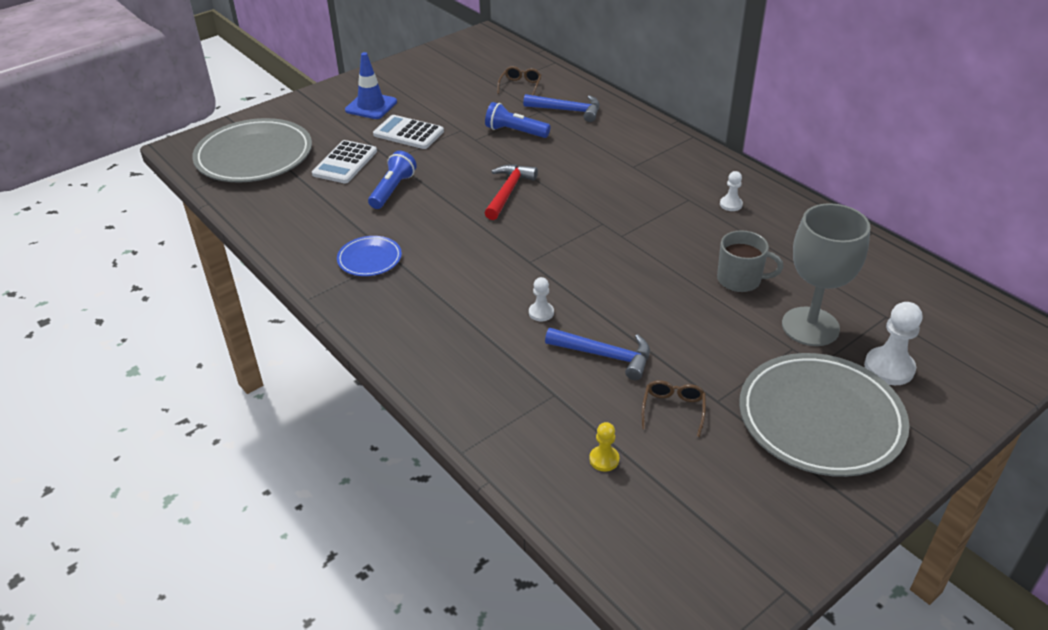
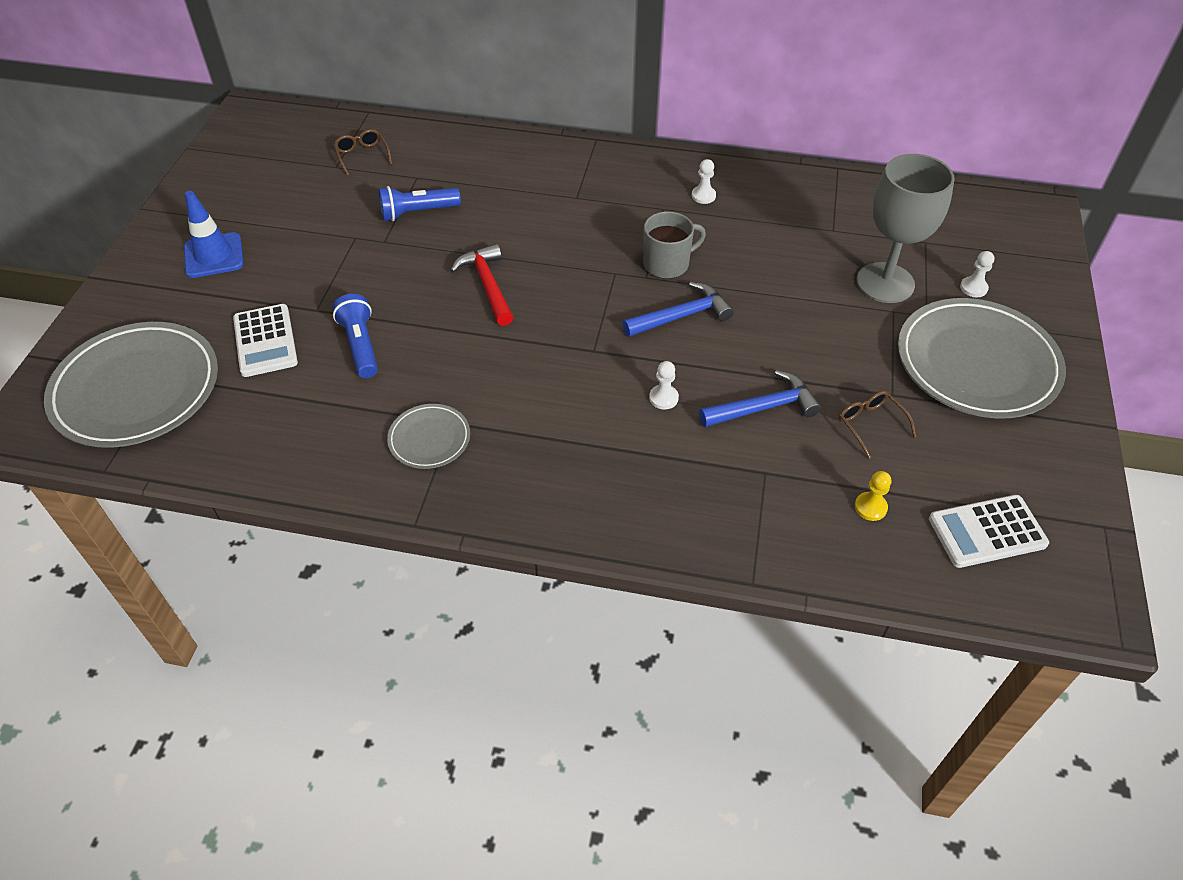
camera: 40 degrees left, 10 degrees up
(369, 259) = (429, 439): blue plate -> grey plate
(408, 133) = (299, 269): white calculator -> white calculator (987, 531)
(567, 110) = (444, 163): blue hammer -> blue hammer (681, 316)
(740, 280) = (789, 268): grey mug -> grey mug (667, 264)
(889, 368) = (973, 288): white pawn -> white pawn, size x0.57

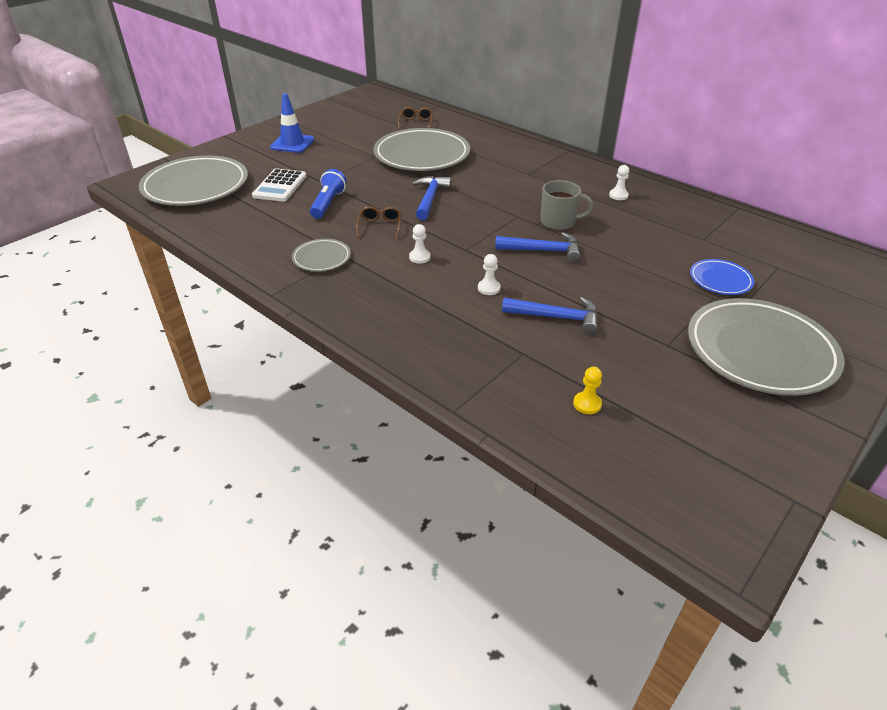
camera: 30 degrees right, 10 degrees down
(417, 212) = (422, 155): blue flashlight -> grey plate
(487, 285) = (430, 198): red hammer -> blue hammer
(871, 425) = (632, 356): brown glasses -> brown glasses (380, 227)
(885, 283) = (720, 280): grey goblet -> blue plate
(973, 288) = (797, 306): white pawn -> white pawn (419, 257)
(987, 531) = (675, 458): white calculator -> none

